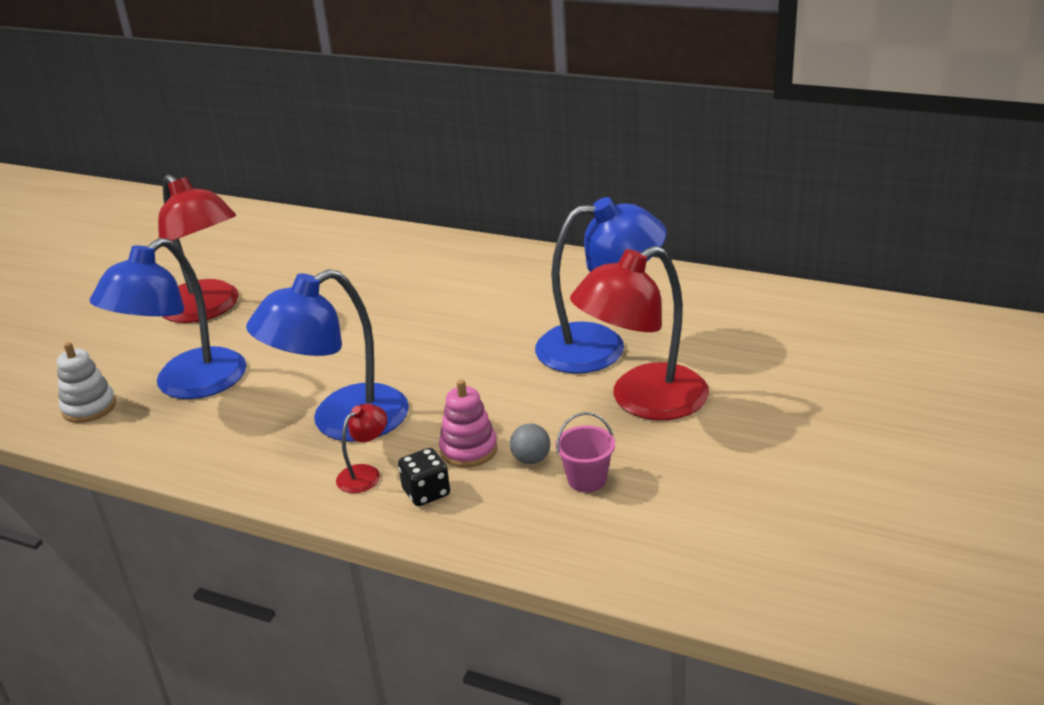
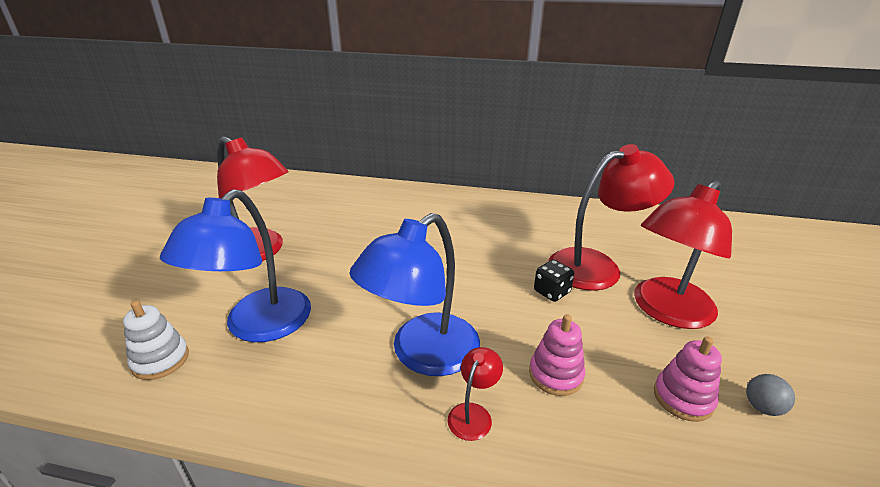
camera: 15 degrees left, 0 degrees up
(426, 492) = (546, 431): black dice -> black dice (551, 292)
(531, 459) = (618, 380): grey ball -> grey ball (762, 407)
(587, 479) = (683, 398): pink bucket -> pink stacking toy
(600, 347) = (597, 266): blue lamp -> red lamp

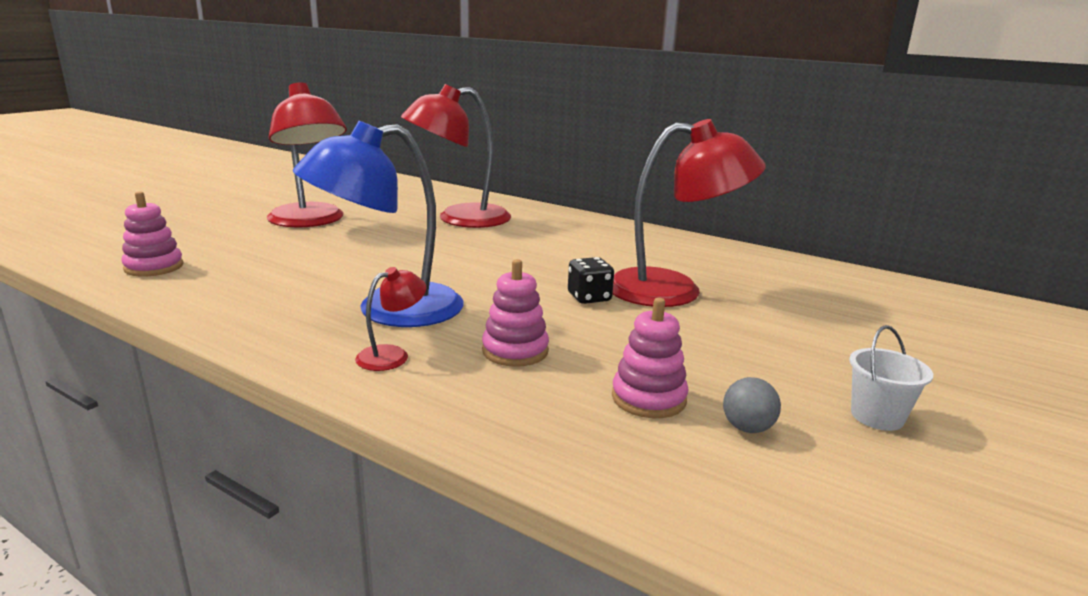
camera: 20 degrees right, 10 degrees down
(160, 360) = (154, 267): white stacking toy -> pink stacking toy
(258, 326) = (256, 264): blue lamp -> none
(666, 311) = (719, 337): red lamp -> red lamp (459, 219)
(814, 365) = (877, 416): none -> white bucket

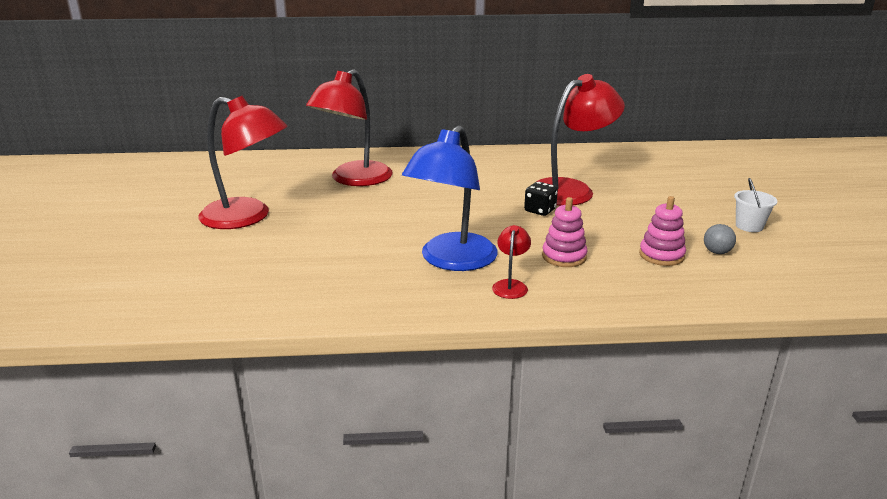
camera: 35 degrees left, 5 degrees up
(154, 267) = (217, 295): pink stacking toy -> none

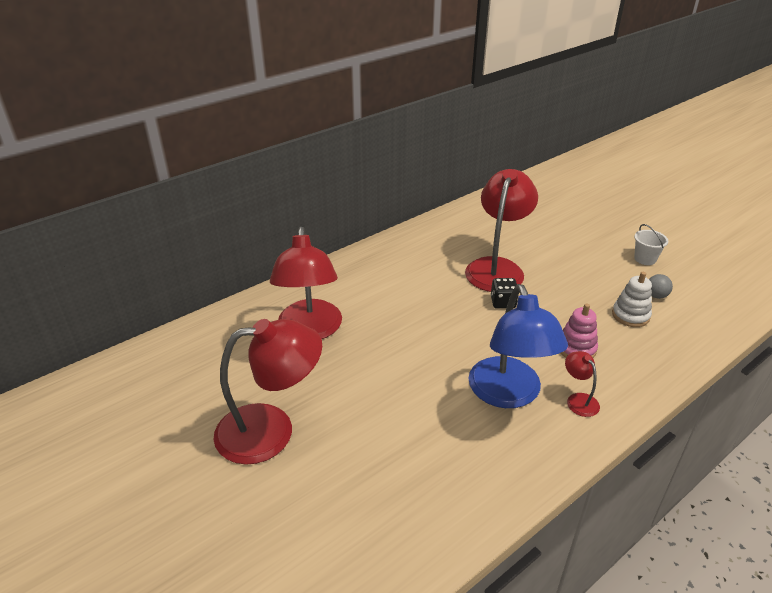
camera: 35 degrees left, 10 degrees up
(661, 255) = (630, 315): pink stacking toy -> white stacking toy

